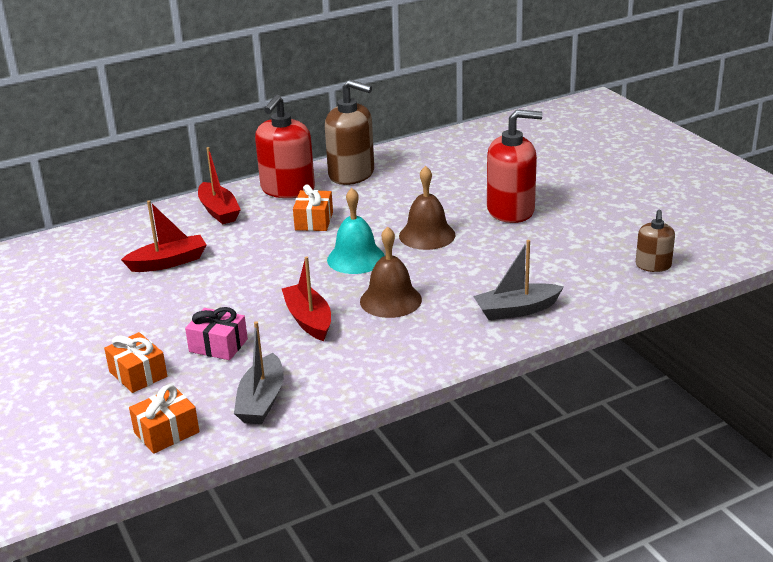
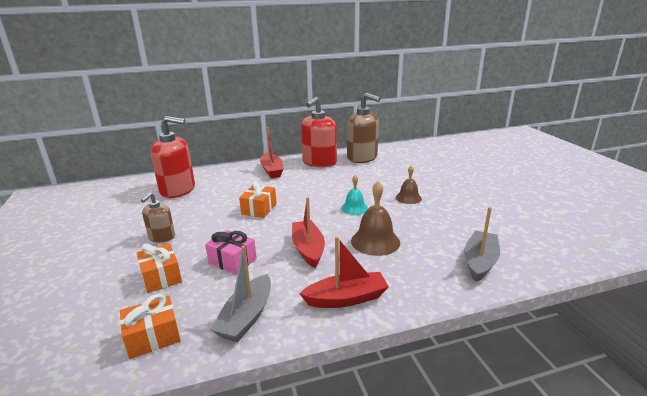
camera: 10 degrees right, 5 degrees down
(168, 262) = (226, 197): red boat -> red boat (346, 298)
(314, 221) = (331, 182): orange gift -> orange gift (259, 209)
(356, 258) = (354, 208): turquoise bell -> turquoise bell, size x0.63
(427, 235) = (408, 198): brown bell -> brown bell, size x0.63
(510, 210) = (470, 188): red soap dispenser -> red soap dispenser (178, 190)
(516, 310) = (480, 262): grey boat -> grey boat turned 120 degrees clockwise
(653, 265) = (595, 238): brown soap dispenser -> brown soap dispenser (162, 237)

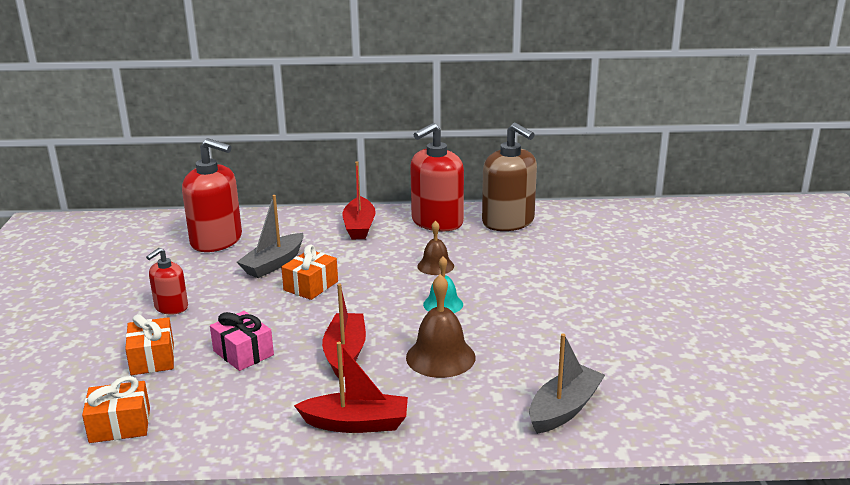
camera: 15 degrees right, 0 degrees up
(162, 237) = (171, 307): brown soap dispenser -> red soap dispenser
(246, 317) = (229, 423): grey boat -> grey boat (274, 264)
(408, 198) = (533, 300): brown bell -> brown bell (435, 266)

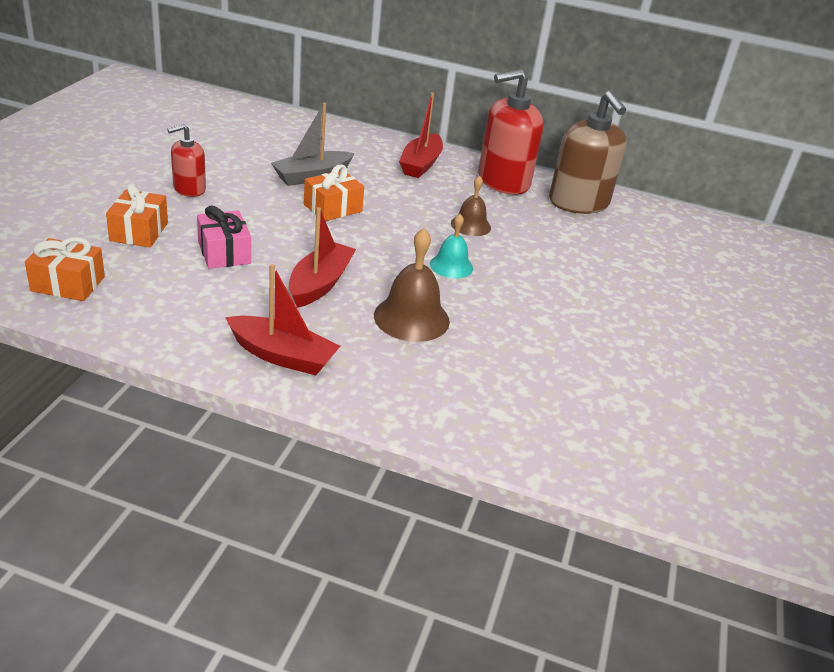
camera: 15 degrees right, 10 degrees up
(216, 240) = (274, 139): red soap dispenser -> none
(564, 409) = (503, 413): grey boat -> none

